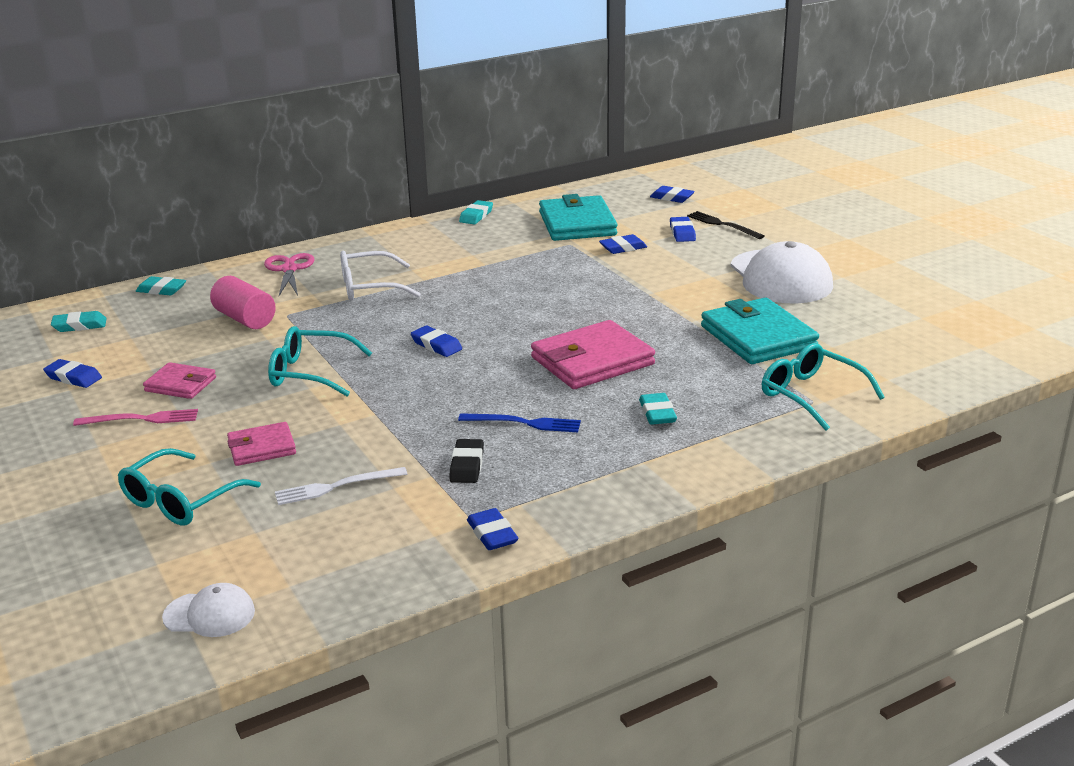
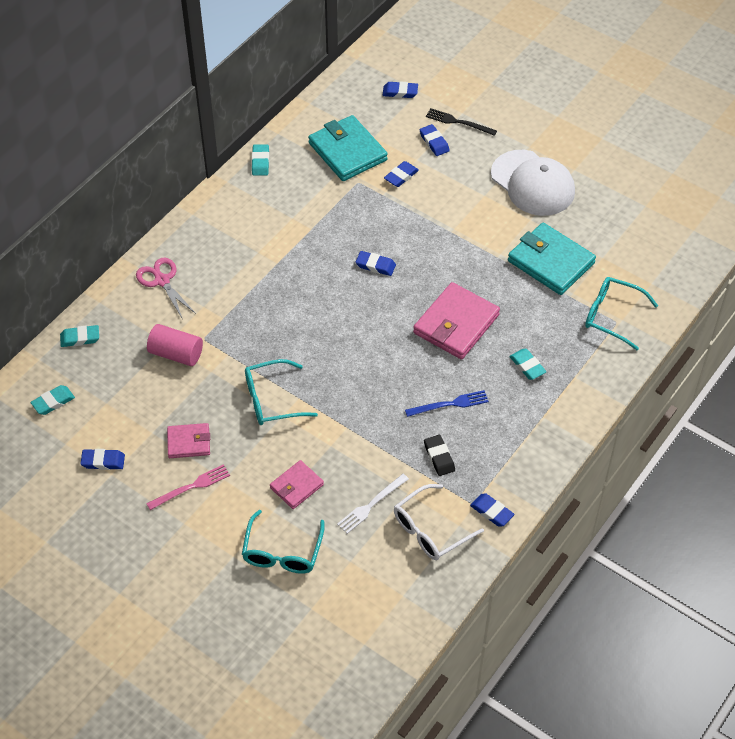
camera: 25 degrees left, 25 degrees up
(209, 614) = (374, 634): white cap -> none
(369, 287) = (242, 285): white glasses -> white glasses (430, 530)
(436, 345) = (339, 340): blue eraser -> blue eraser (375, 265)

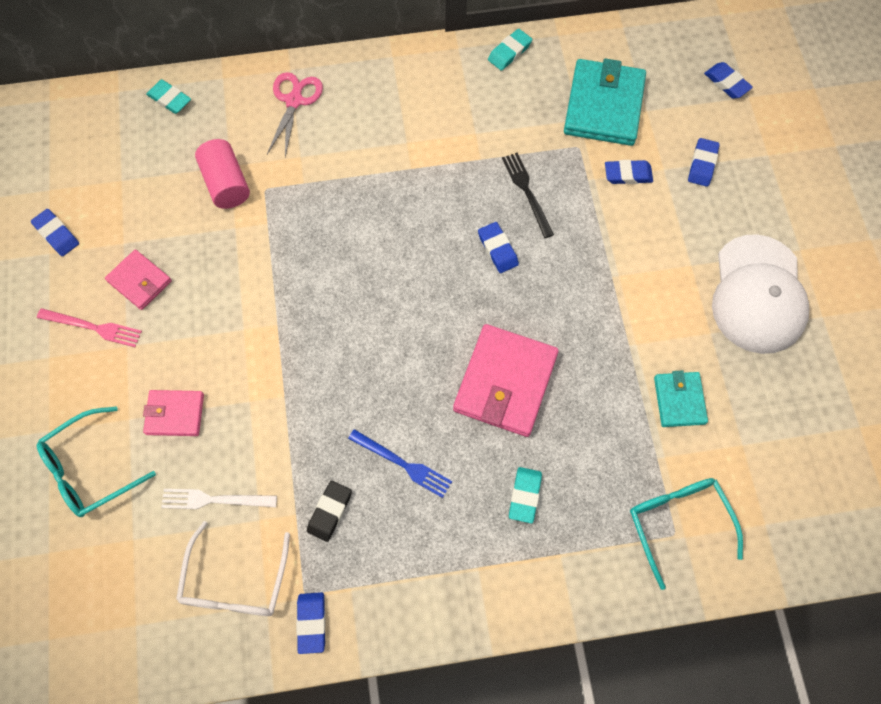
camera: 45 degrees right, 15 degrees up
(53, 402) = (83, 141): turquoise eraser -> none
(272, 400) = (252, 304): turquoise glasses -> none
(430, 530) = (235, 582): white glasses -> white glasses turned 90 degrees counterclockwise
(456, 324) = (505, 382): pink wallet -> pink wallet turned 60 degrees counterclockwise
(458, 122) = (752, 162): black fork -> black fork (527, 192)
(550, 262) = (679, 400): turquoise wallet -> turquoise wallet, size x0.56

